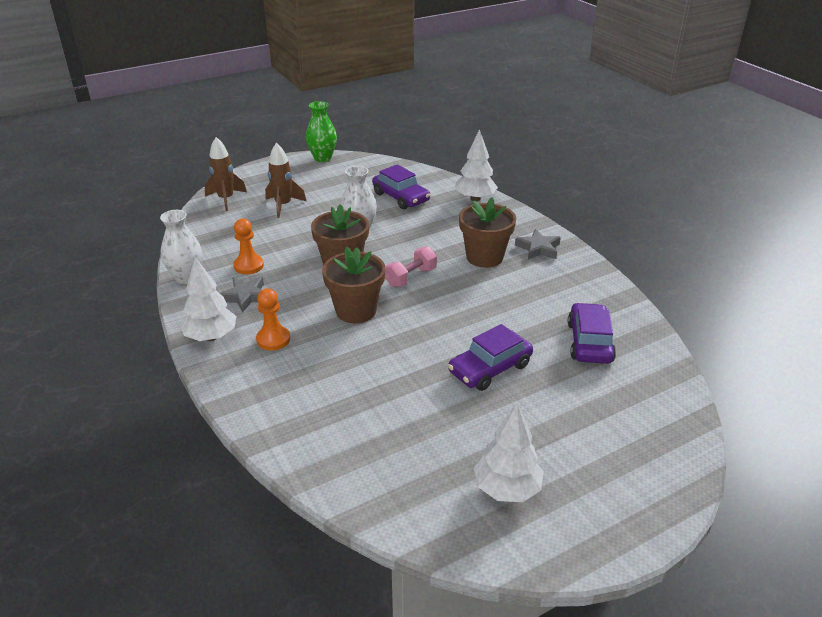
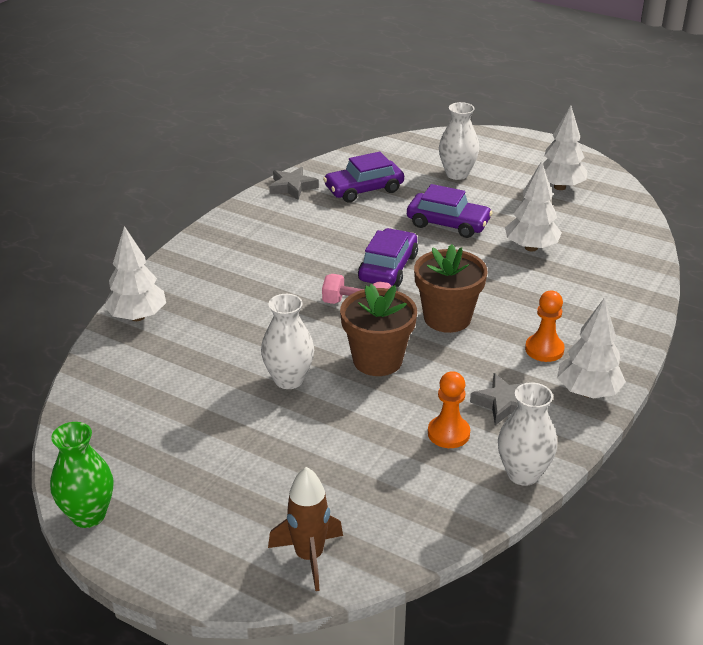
camera: 120 degrees left, 0 degrees up
(283, 205) = (280, 480): brown rocket -> none
(401, 197) = (175, 378): purple car -> purple car (388, 268)
(408, 402) = (531, 247): none -> white tree
(484, 257) = (274, 272): brown flower pot -> none
(538, 248) = (228, 246): grey star -> grey star (292, 187)
(586, 418) = (457, 174): none -> white vase

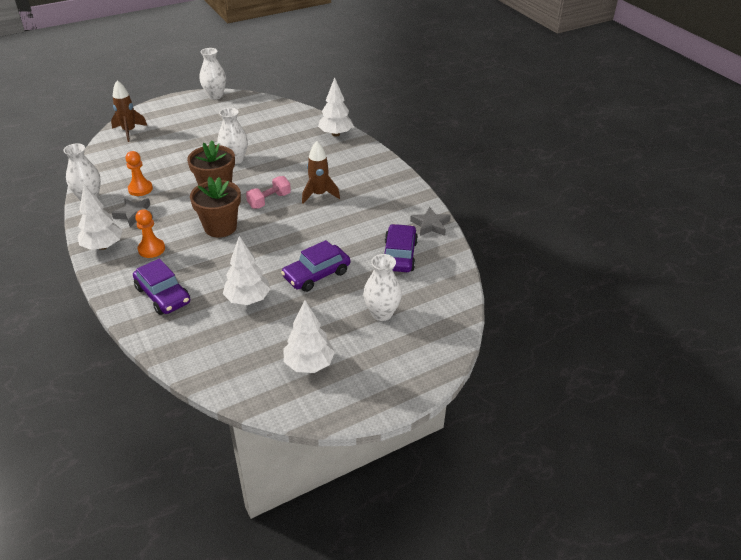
camera: 120 degrees right, 5 degrees up
(88, 515) = (215, 96): green vase -> white vase
(306, 274) = (319, 195): none -> brown rocket
(388, 268) = (293, 226): purple car -> purple car (163, 295)

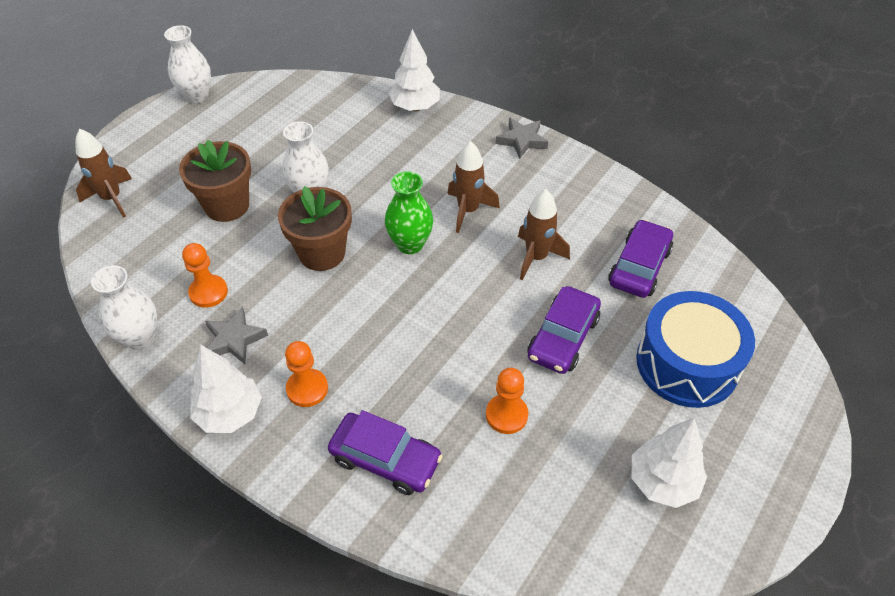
camera: 25 degrees left, 10 degrees up
(220, 227) = (377, 313): brown flower pot -> brown flower pot (227, 205)
(248, 299) = (506, 415): white tree -> orange pawn
(269, 201) = (410, 244): pink dumbbell -> green vase
(338, 230) = (536, 257): none -> brown rocket
(382, 313) = (687, 363): white vase -> blue drum
(399, 255) = (639, 267): purple car -> purple car turned 45 degrees clockwise
(430, 225) = (640, 206): grey star -> grey star (522, 141)

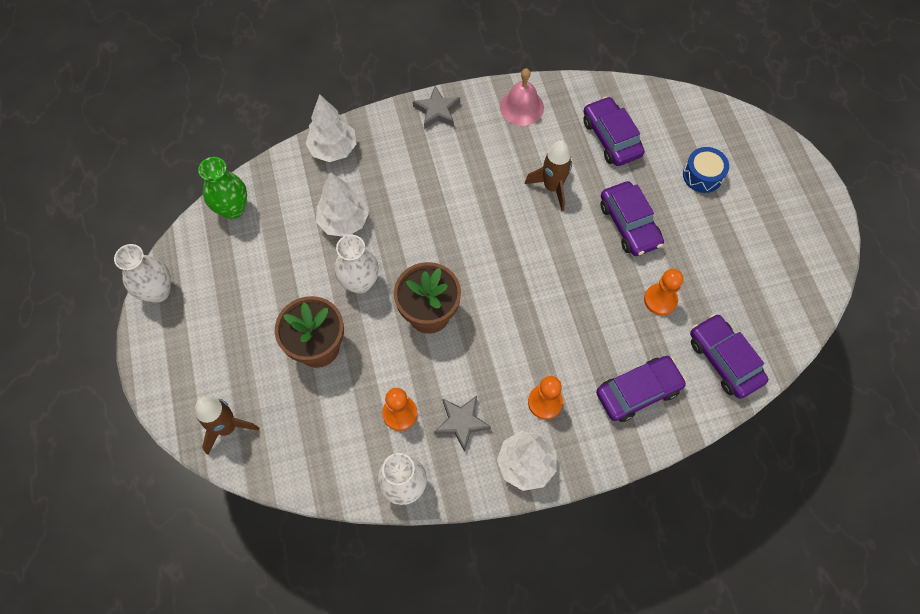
camera: 50 degrees left, 15 degrees up
(410, 244) = (472, 252): green vase -> green vase (233, 209)
(468, 211) = (473, 195): brown rocket -> none
(494, 517) = (724, 360): none -> purple car
(592, 188) = (521, 107): none -> pink bell
(662, 481) = (768, 255): white tree -> white tree (344, 221)
(687, 363) = (702, 175): blue drum -> blue drum, size x0.52

